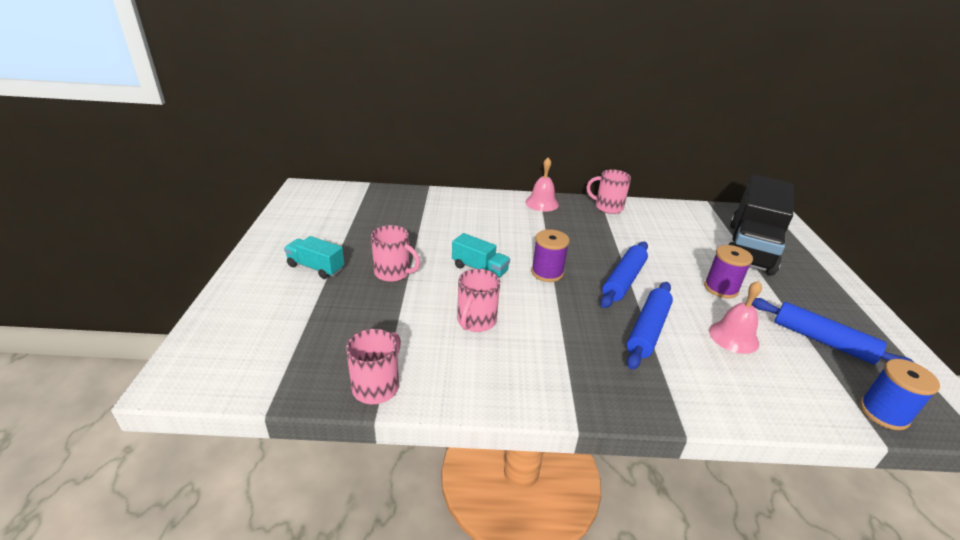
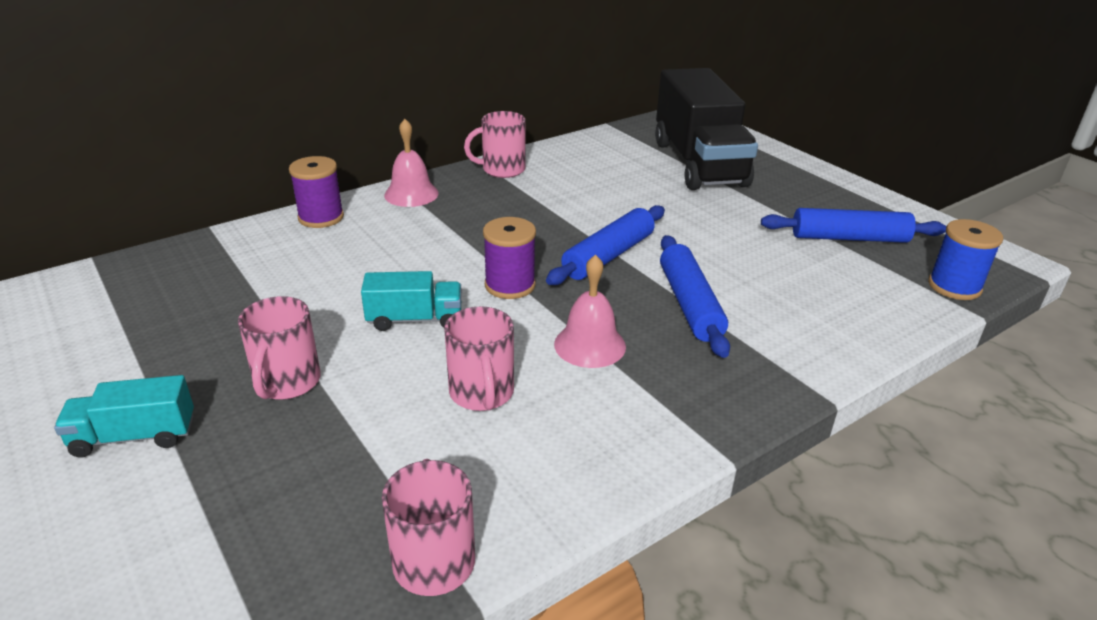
camera: 35 degrees left, 0 degrees up
(393, 273) = (287, 383): pink mug -> pink mug turned 105 degrees clockwise
(623, 280) = (608, 256): blue rolling pin -> blue rolling pin turned 45 degrees clockwise
(721, 288) = (714, 222): purple spool -> purple spool (321, 217)
(733, 337) = (775, 271): pink bell -> pink bell (590, 345)

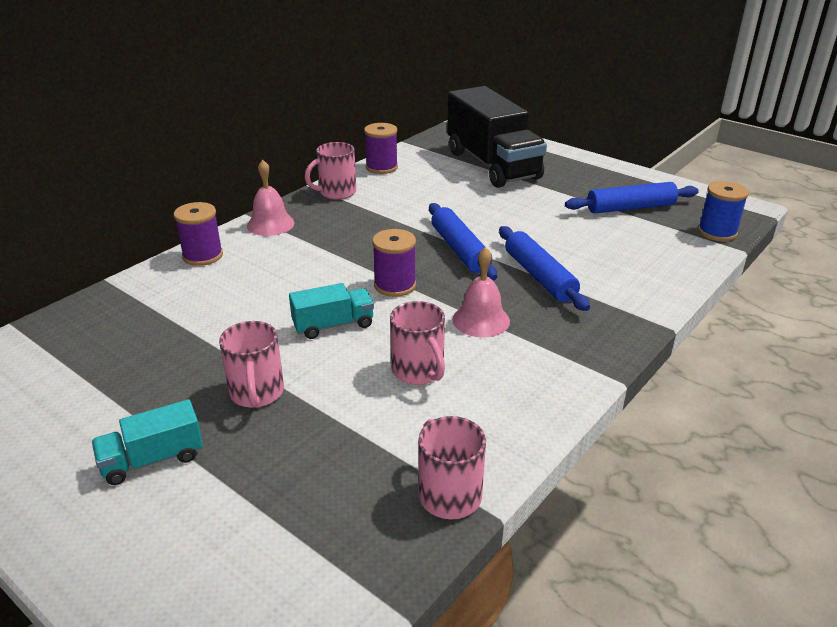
camera: 15 degrees left, 0 degrees up
(567, 149) = (381, 167): none -> purple spool
(608, 256) = (460, 250): blue rolling pin -> blue rolling pin turned 45 degrees counterclockwise

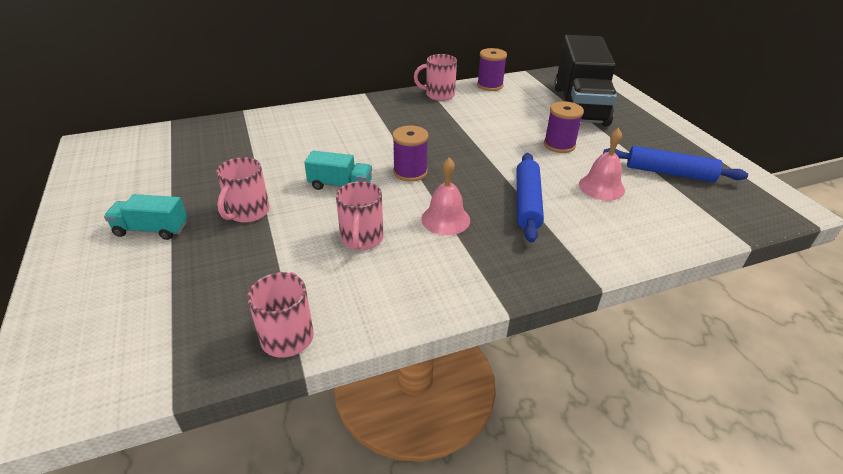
camera: 30 degrees right, 5 degrees up
(203, 256) = (310, 113): purple spool -> purple spool (559, 145)
(270, 224) = (373, 104): pink bell -> pink bell (601, 187)
(460, 250) = (485, 162): blue rolling pin -> none
(717, 232) = (737, 220): blue spool -> none

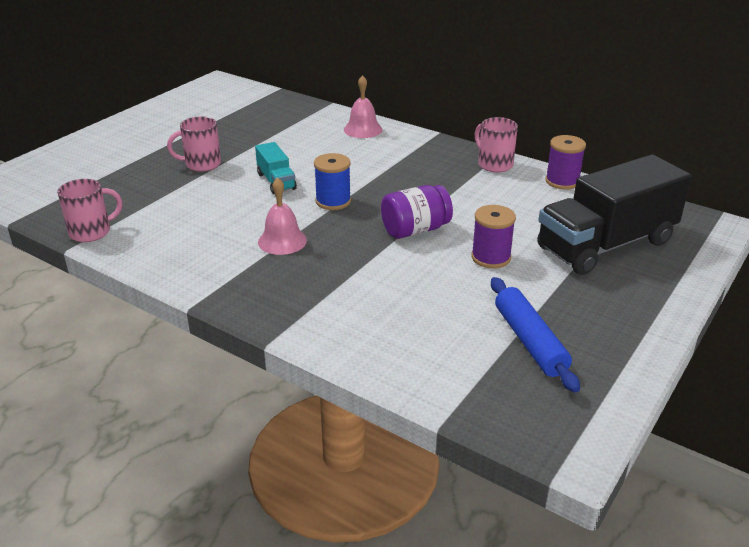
camera: 55 degrees right, 5 degrees down
(151, 229) = (149, 144): turquoise truck -> none
(362, 239) = (217, 217): pink mug -> none
(410, 172) = (333, 201): purple spool -> blue spool
(494, 156) = (415, 230): none -> purple jar
(527, 202) = (355, 271): blue rolling pin -> none
(601, 187) = (438, 304): pink bell -> pink bell (363, 129)

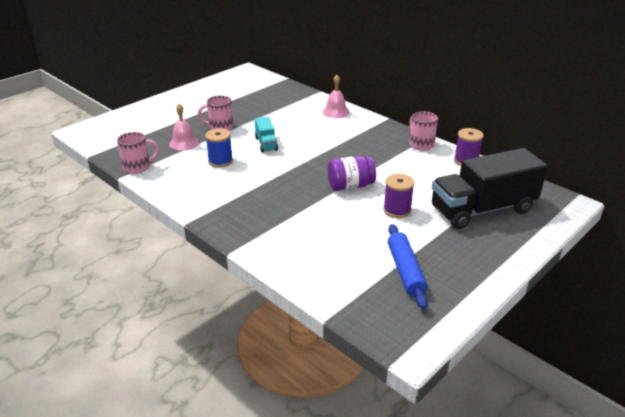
camera: 10 degrees right, 0 degrees up
(282, 241) = (258, 185): pink bell -> pink bell (184, 143)
(333, 201) = (300, 161): blue spool -> blue spool (220, 161)

